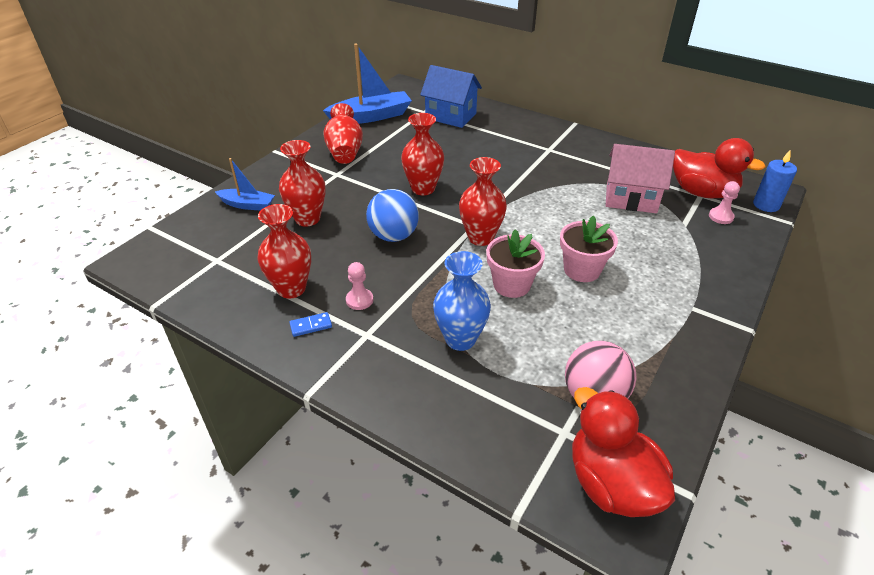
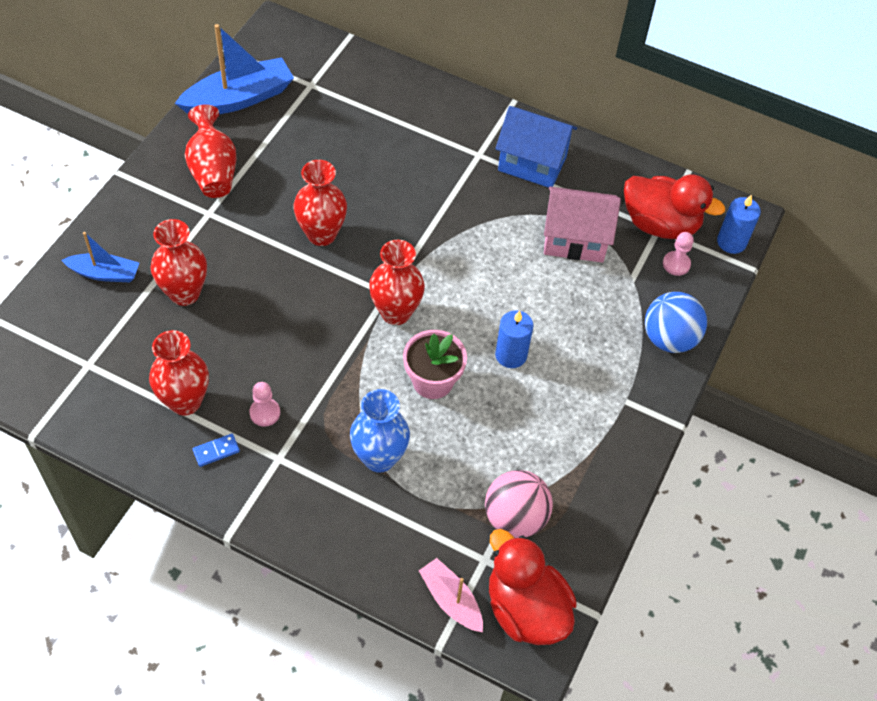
camera: 10 degrees left, 15 degrees up
(393, 236) = (293, 315): blue ball -> blue ball (669, 338)
(450, 116) = (348, 93): blue house -> blue house (532, 163)
(529, 469) = (451, 600): none -> pink boat
(582, 270) = (511, 355): pink flower pot -> blue candle

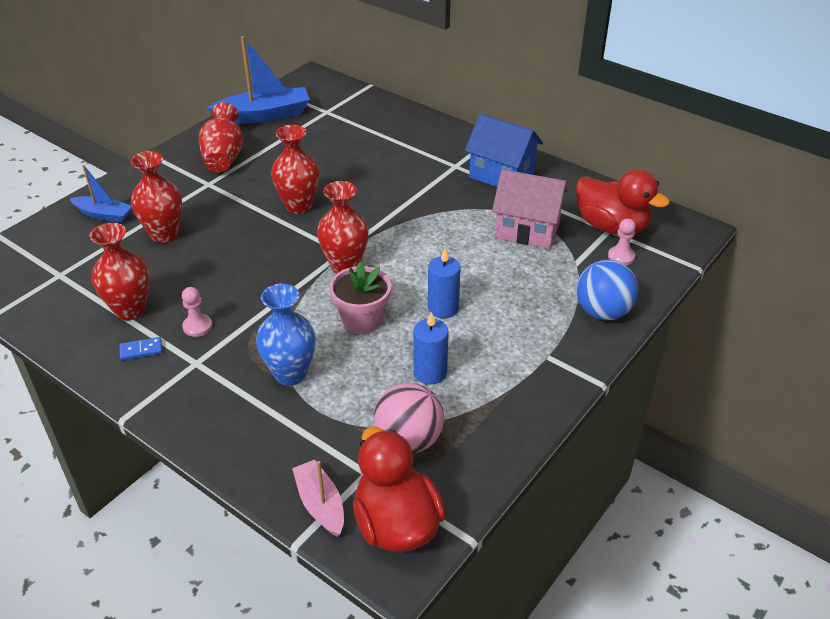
camera: 15 degrees right, 15 degrees down
(731, 242) = (679, 246): blue candle -> blue candle (430, 372)

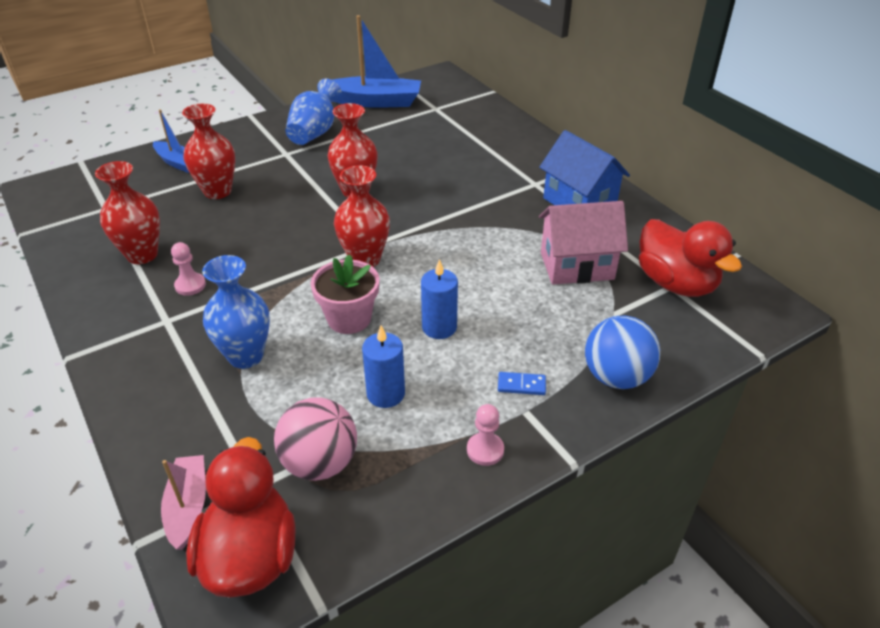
camera: 20 degrees right, 0 degrees up
(141, 350) = (126, 295): blue domino -> blue domino (521, 385)
(223, 157) = (314, 133): red vase -> blue vase
(527, 230) = (576, 266): pink house -> pink house turned 45 degrees counterclockwise
(621, 257) = (670, 319): pink pawn -> pink pawn (485, 450)

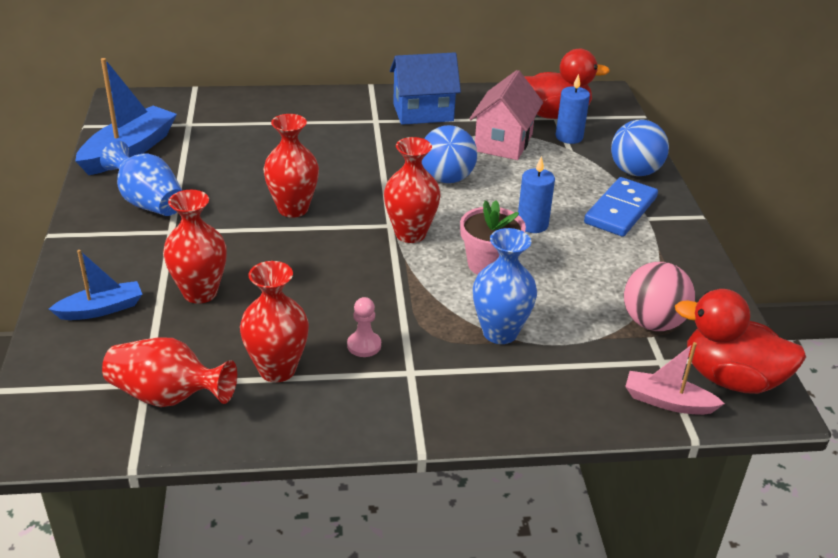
camera: 65 degrees left, 5 degrees down
(95, 221) = (168, 396): none -> red vase
(385, 394) = (594, 272): blue candle -> blue candle (569, 137)
(474, 252) = (446, 179): none -> blue ball
(485, 450) = (676, 246): pink pawn -> none
(521, 385) = (621, 210): blue domino -> blue domino, size x2.27

